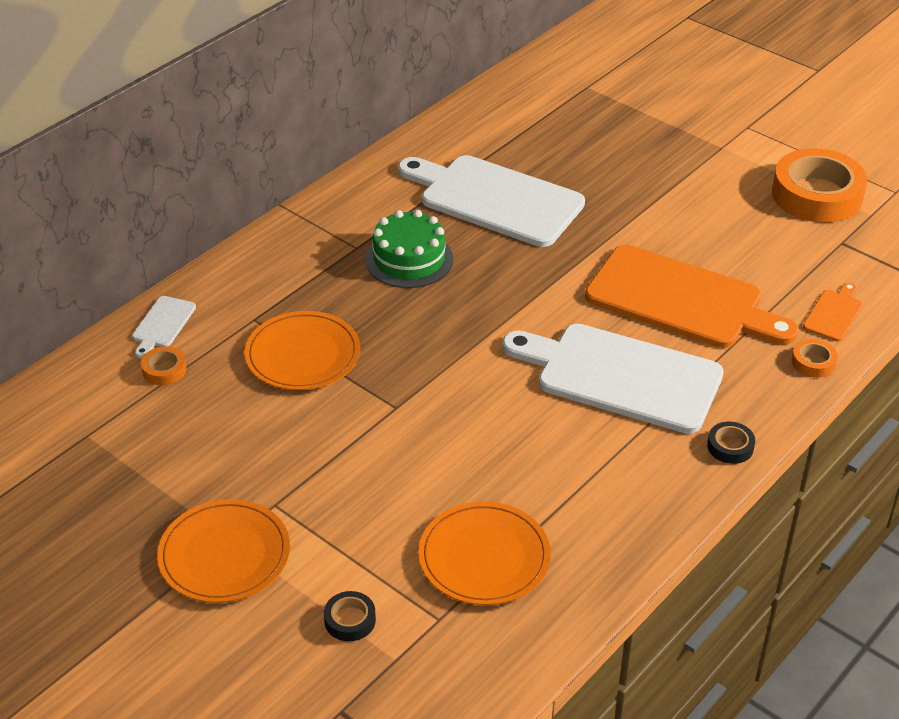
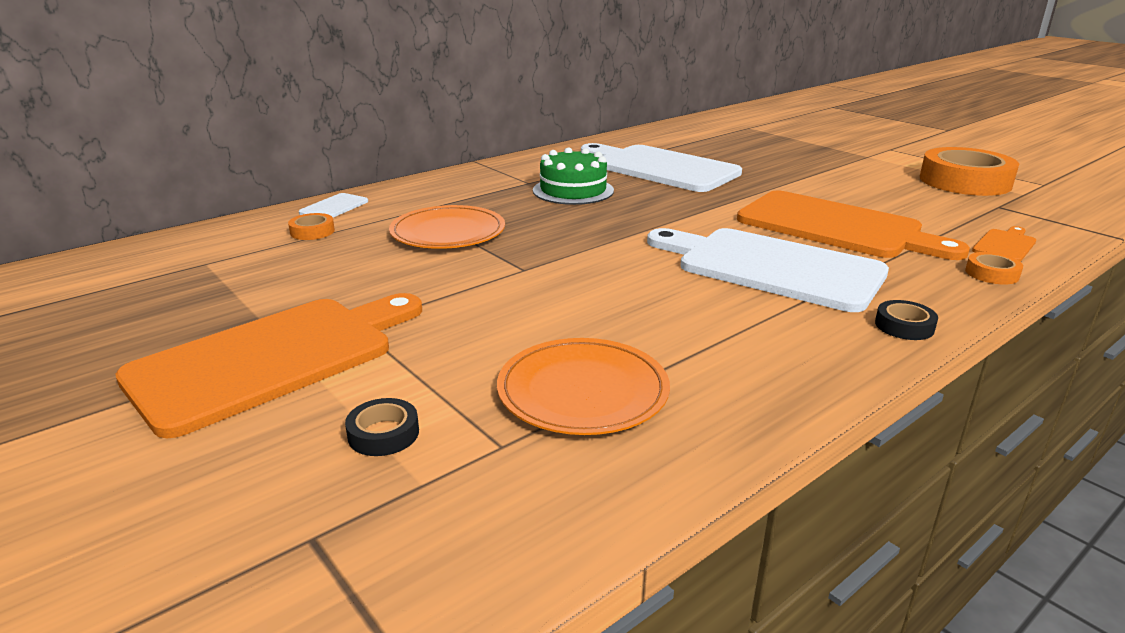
camera: 10 degrees right, 15 degrees down
(224, 555) = (272, 358): orange plate -> orange cutting board

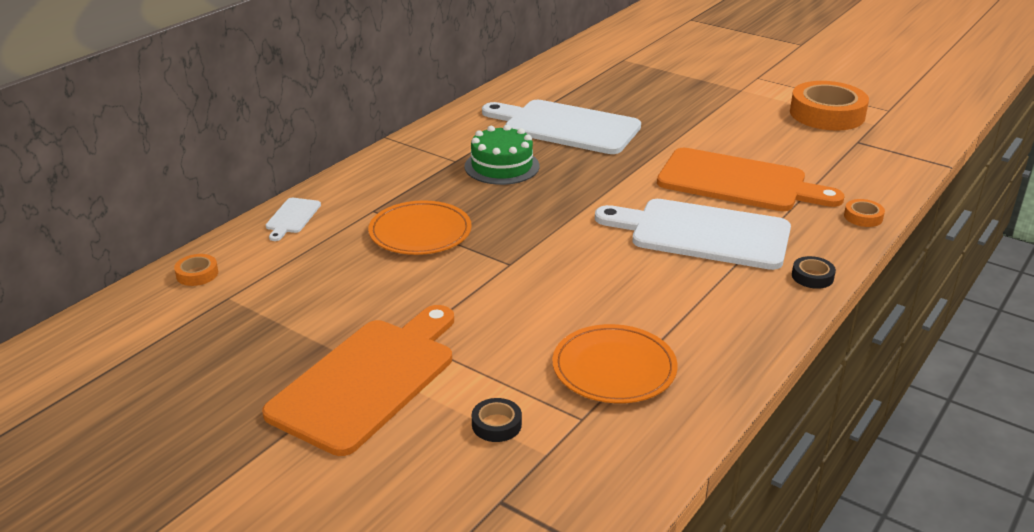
camera: 15 degrees left, 5 degrees up
(312, 231) = (296, 248): orange tape -> orange tape (197, 274)
(1005, 245) = (868, 185): orange cutting board -> none

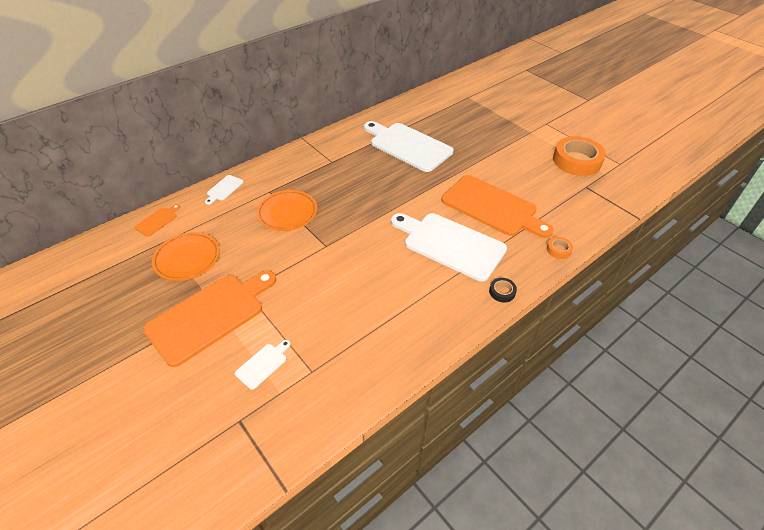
camera: 15 degrees right, 15 degrees up
(197, 274) = (157, 221): orange tape -> orange cutting board
(496, 424) = (263, 364): black tape -> white cutting board
(502, 166) = (356, 170): green cake -> none
(614, 368) = (348, 337): orange plate -> orange plate (187, 258)

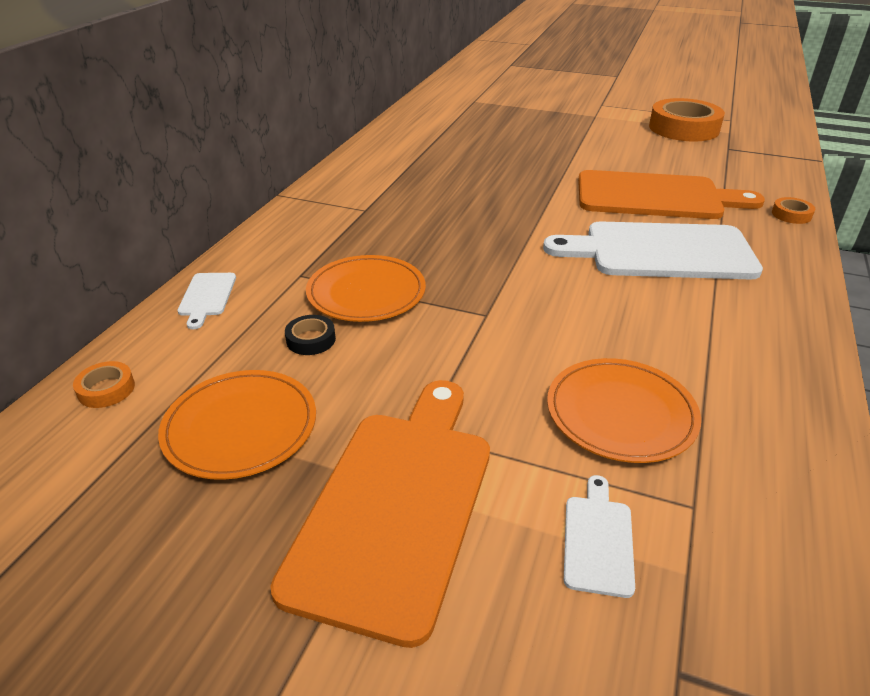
camera: 30 degrees left, 10 degrees down
(157, 221) = (106, 389): orange cutting board -> orange tape
(329, 319) = (621, 413): none -> orange plate
(408, 146) = (458, 164): white cutting board -> none
(502, 292) = (797, 281): black tape -> black tape (311, 339)

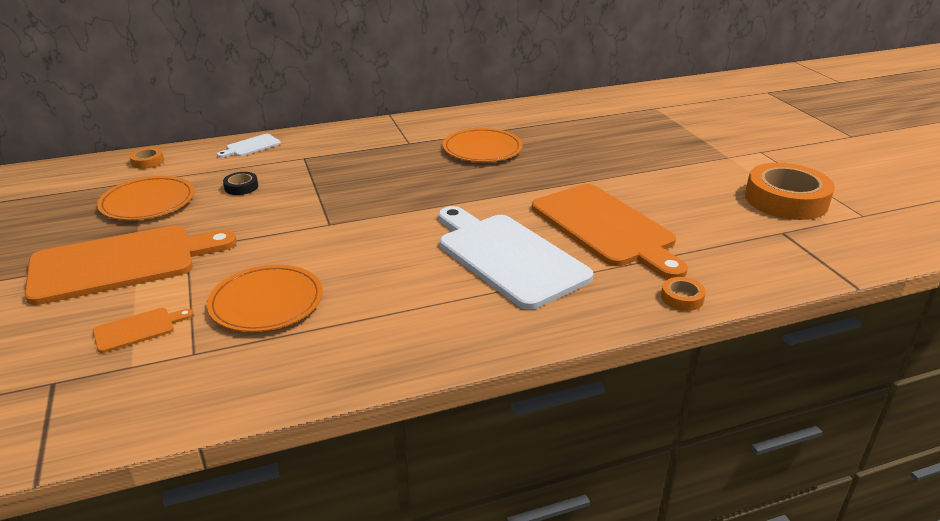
camera: 50 degrees right, 5 degrees down
(366, 292) = (308, 181): orange plate -> orange plate (482, 149)
(598, 540) = (138, 329): white cutting board -> orange cutting board

